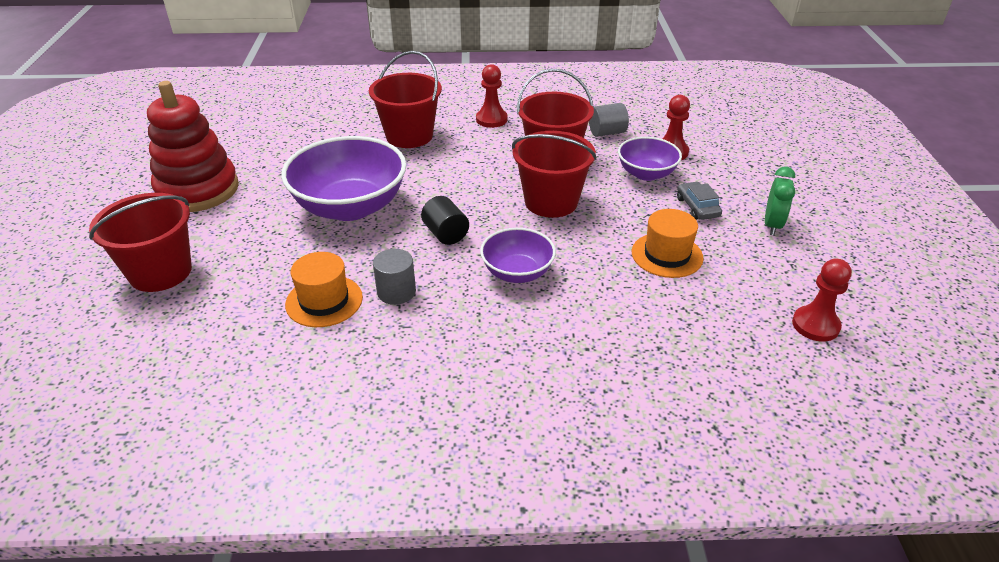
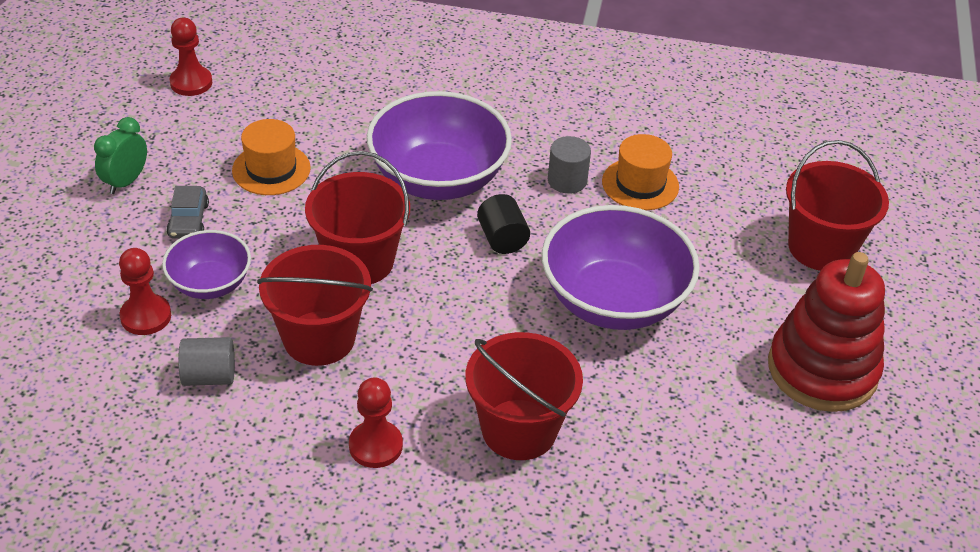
camera: 170 degrees left, 5 degrees up
(517, 272) = (438, 178): purple bowl -> purple bowl, size x1.79

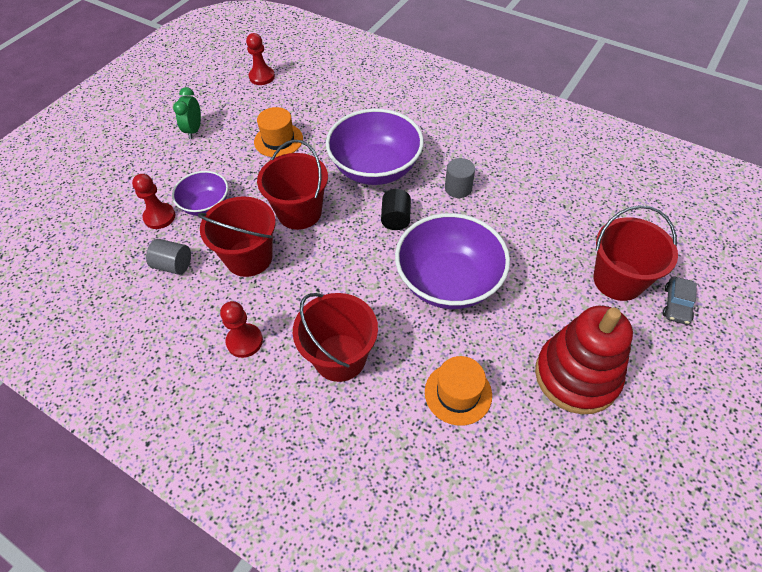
camera: 25 degrees right, 10 degrees up
(126, 182) = (194, 130): green clock -> green clock turned 45 degrees counterclockwise
(188, 220) = (215, 162): grey car -> grey car (676, 304)
(640, 184) = (507, 202): orange hat -> orange hat (458, 393)

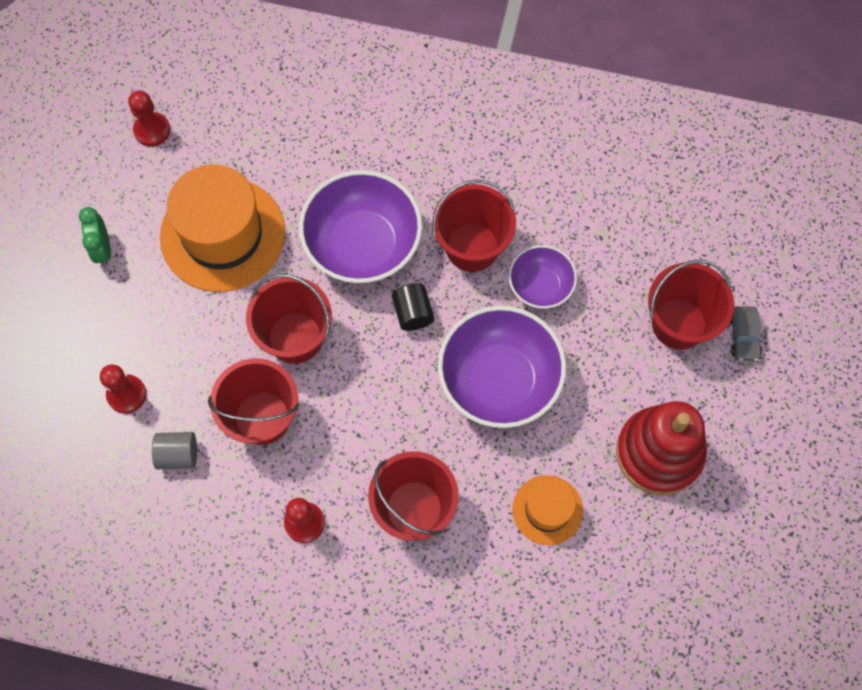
camera: 20 degrees left, 15 degrees up
(206, 205) = (175, 361): purple bowl -> purple bowl (540, 286)
(278, 140) = (222, 234): orange hat -> orange hat, size x1.91
(458, 188) = (472, 247): grey cylinder -> red bucket

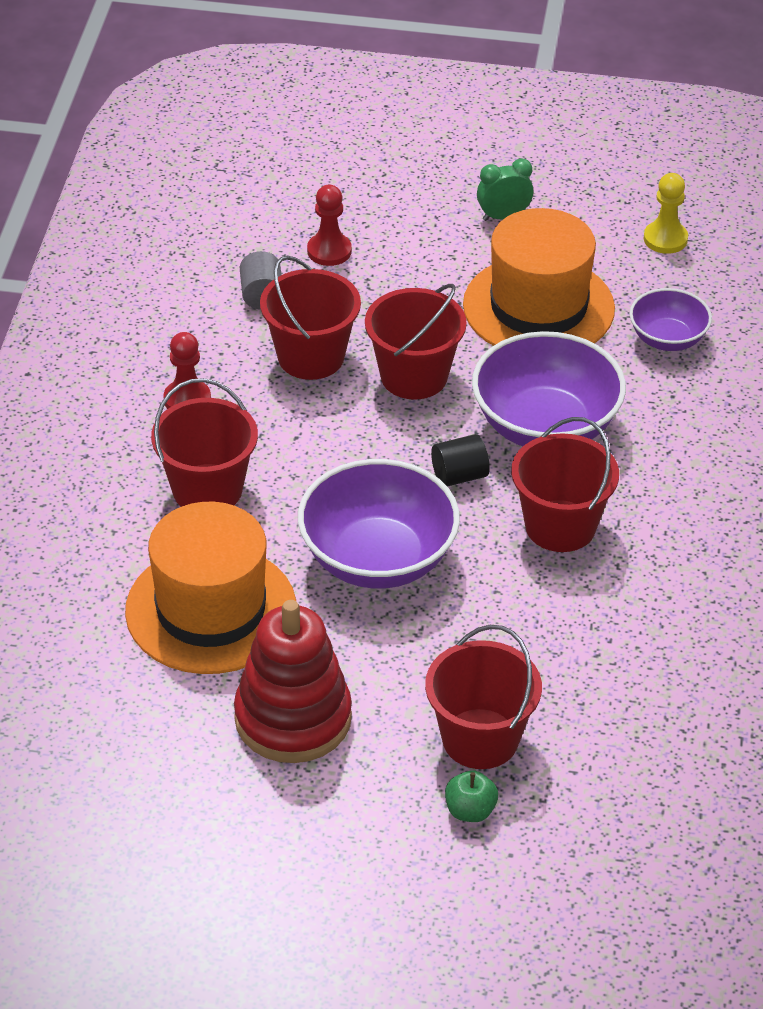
camera: 85 degrees right, 25 degrees down
(152, 130) = (665, 239): red pawn -> yellow pawn
(540, 286) = (514, 594): purple bowl -> purple bowl (667, 339)
(547, 510) = (211, 609): orange hat -> orange hat, size x1.91
(743, 336) = (470, 811): grey car -> green apple

